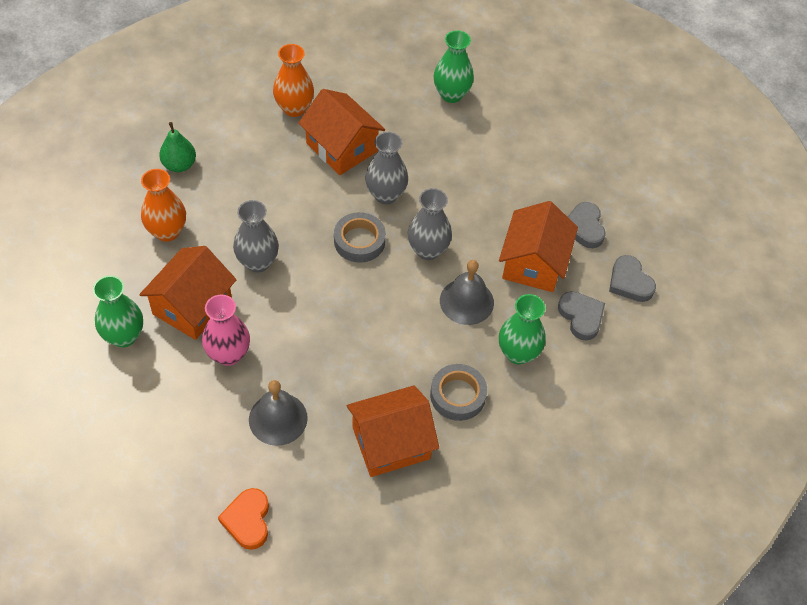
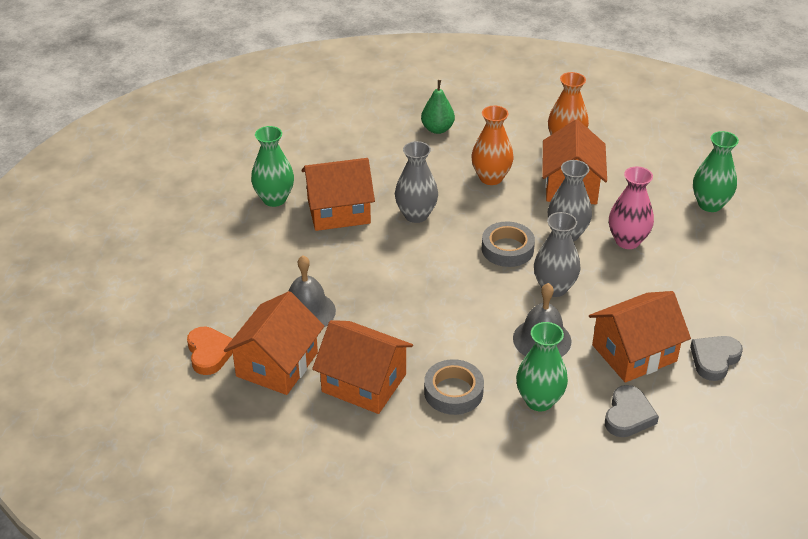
camera: 50 degrees right, 15 degrees down
(167, 231) = (379, 160): orange vase -> orange vase (491, 178)
(228, 354) = (325, 253): pink vase -> pink vase (627, 241)
(247, 520) = (209, 353): orange heart -> orange heart turned 120 degrees clockwise
(311, 483) = (277, 364): none -> orange house
(629, 282) = (707, 423): grey heart -> none

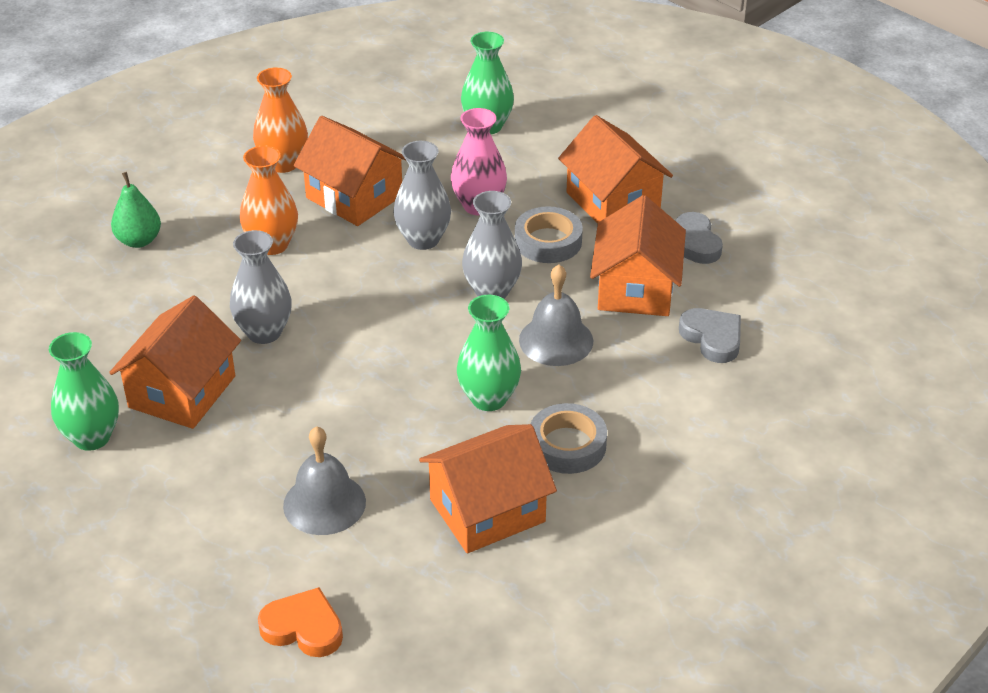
camera: 55 degrees left, 0 degrees up
(277, 364) = (385, 572): orange house -> orange house (613, 201)
(507, 249) = (398, 293): grey tape -> grey tape (548, 241)
(539, 400) = (638, 388): green vase -> green vase (489, 398)

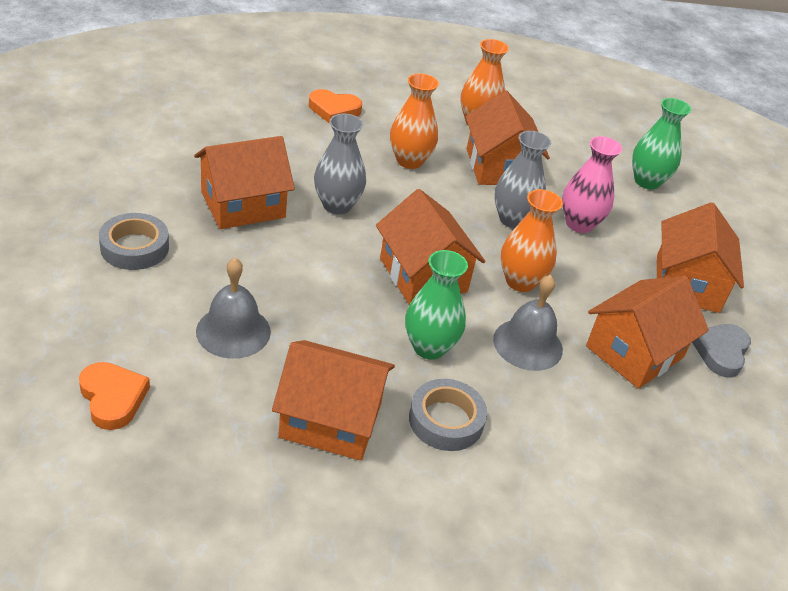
camera: 35 degrees right, 0 degrees up
(92, 437) = (159, 193): green vase -> none
(139, 240) = (334, 110): green pear -> orange heart
(412, 342) = (423, 275): none -> orange house
(492, 291) = (520, 281): grey vase -> orange vase
(548, 241) = (603, 277): grey tape -> grey tape (134, 247)
(712, 338) = (657, 429): grey heart -> none

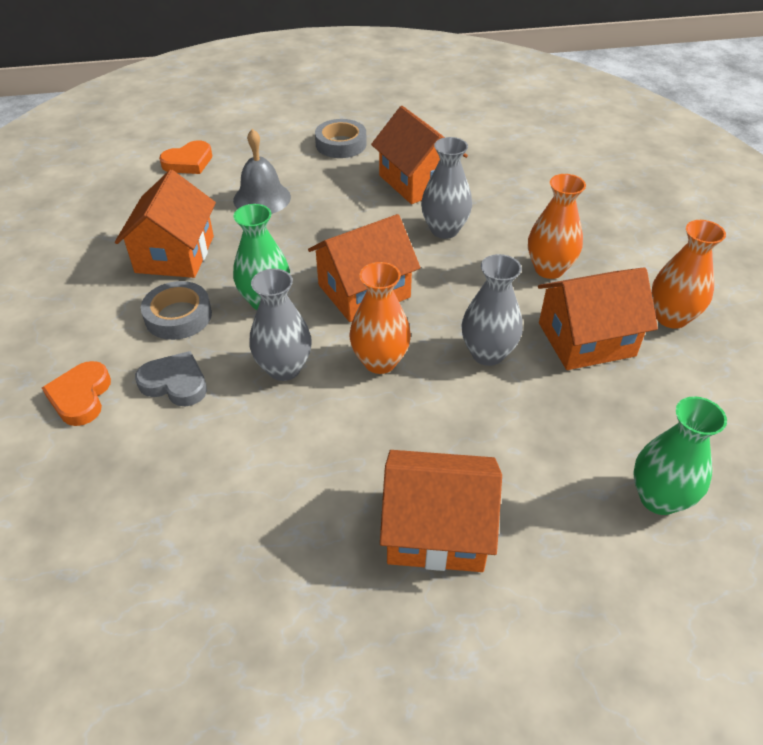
camera: 90 degrees right, 5 degrees up
(334, 110) = (604, 212): orange heart -> orange heart (81, 397)
(528, 344) = (284, 368): grey bell -> grey vase
(579, 224) = (511, 415): pink vase -> none
(634, 352) = (291, 460): orange house -> none
(720, 352) = (310, 556): grey heart -> grey heart (175, 383)

